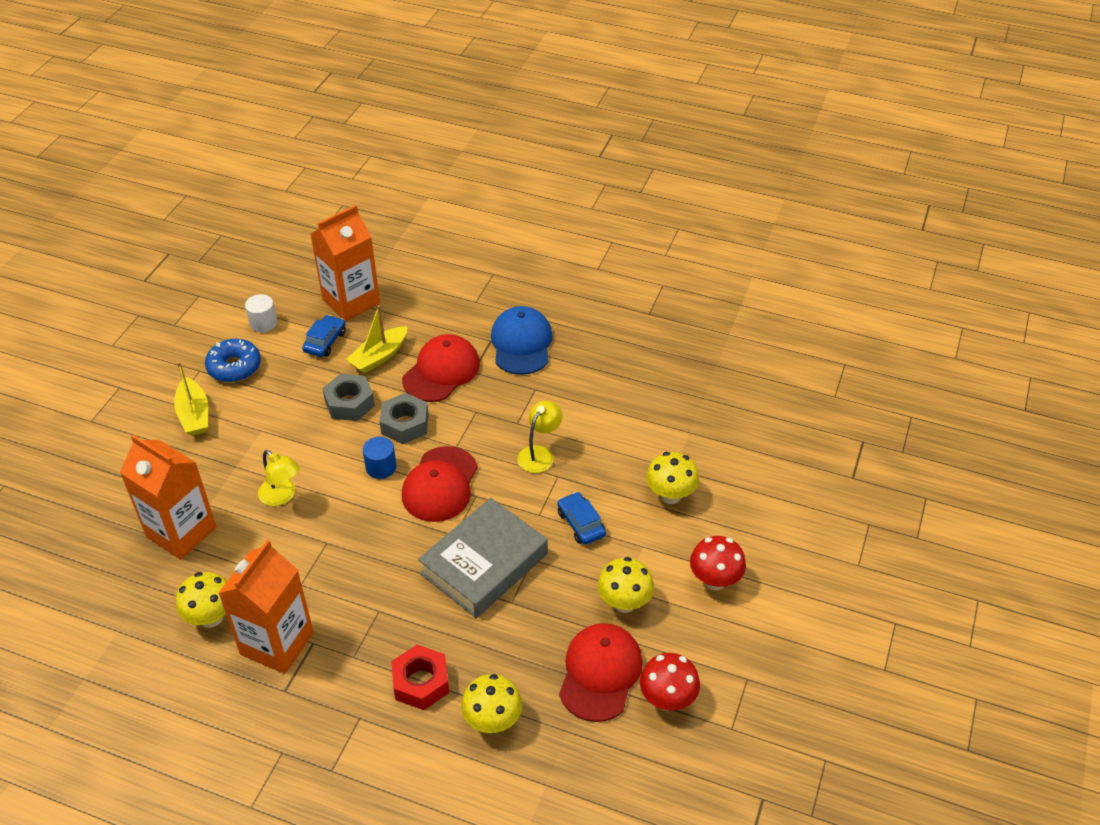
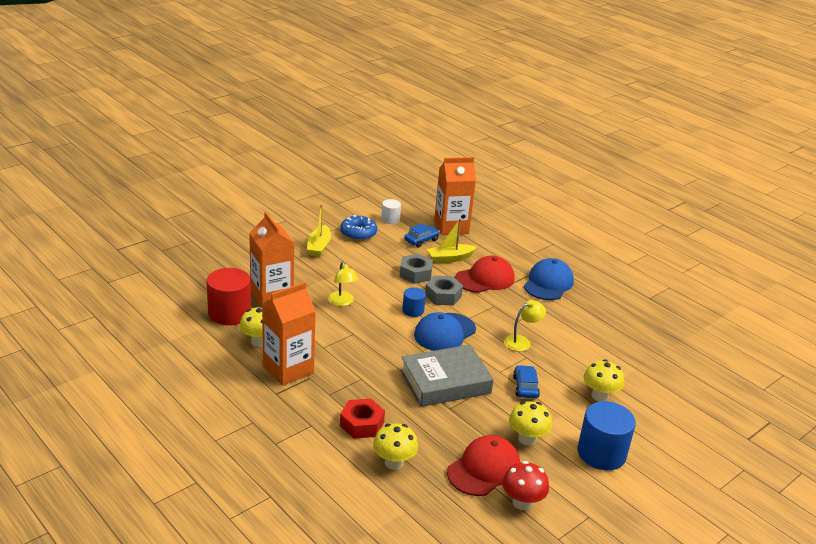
camera: 25 degrees right, 15 degrees down
(140, 589) = (229, 313): none -> red cylinder
(440, 484) = (444, 332): red cap -> blue cap
(715, 580) = (601, 453): red mushroom -> blue cylinder

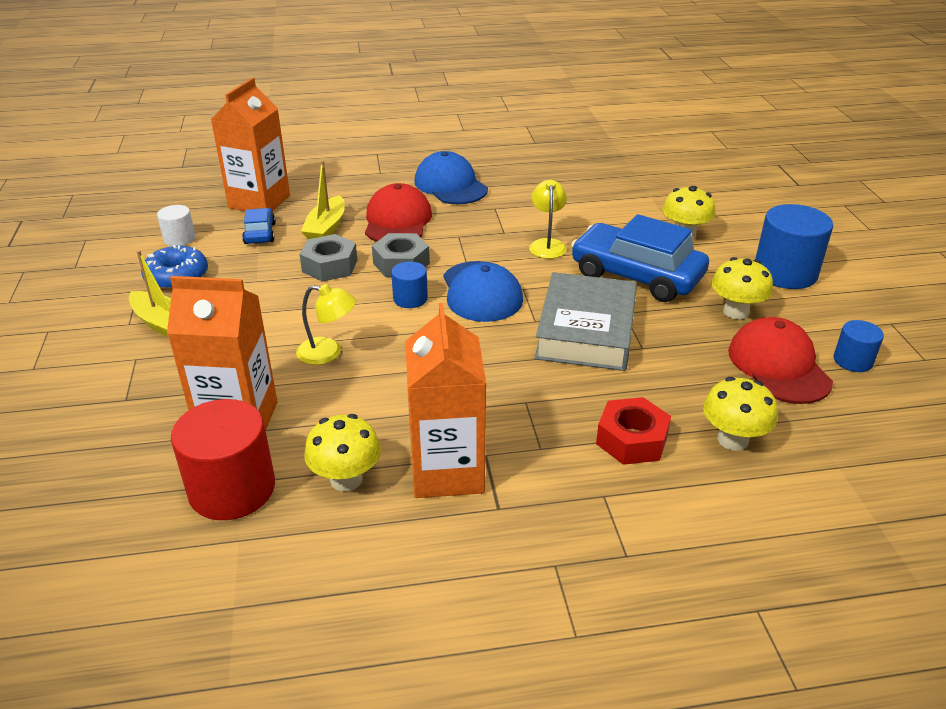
camera: 55 degrees left, 5 degrees up
(522, 502) = (853, 360): red mushroom -> blue cylinder
(525, 387) = (636, 275): blue car -> blue car, size x2.08

